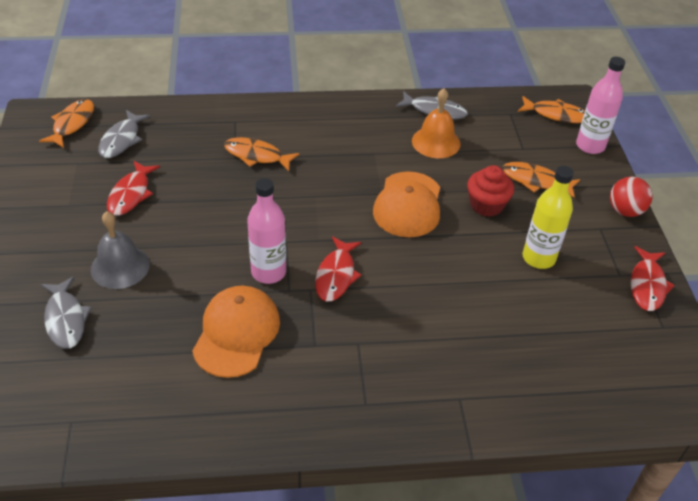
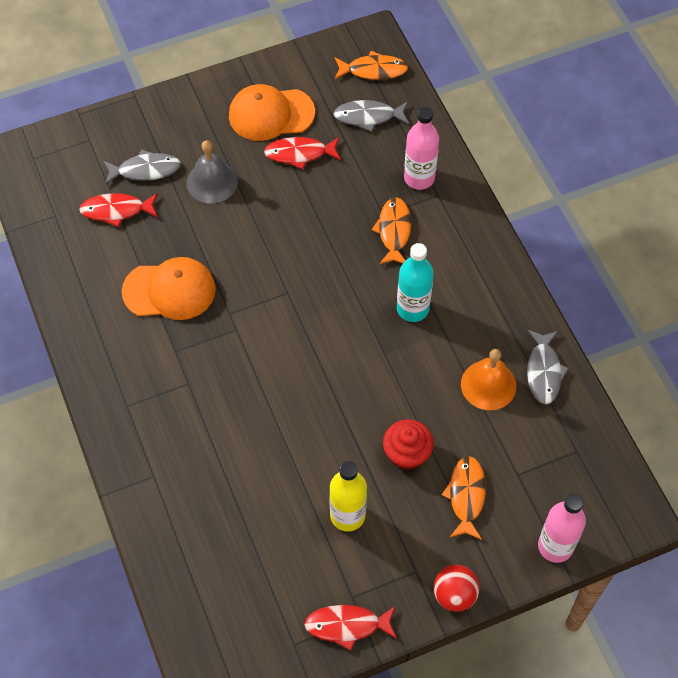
camera: 75 degrees right, 15 degrees up
(65, 319) = (145, 170): grey fish -> grey fish turned 150 degrees counterclockwise
(268, 272) = (245, 291): pink bottle -> pink bottle (419, 178)
(336, 275) = (260, 345): red fish -> red fish (116, 210)
(343, 165) = (412, 309): none -> turquoise bottle
(408, 205) = (377, 381): orange cap -> orange cap (271, 114)
(556, 115) = (598, 501): orange fish -> none

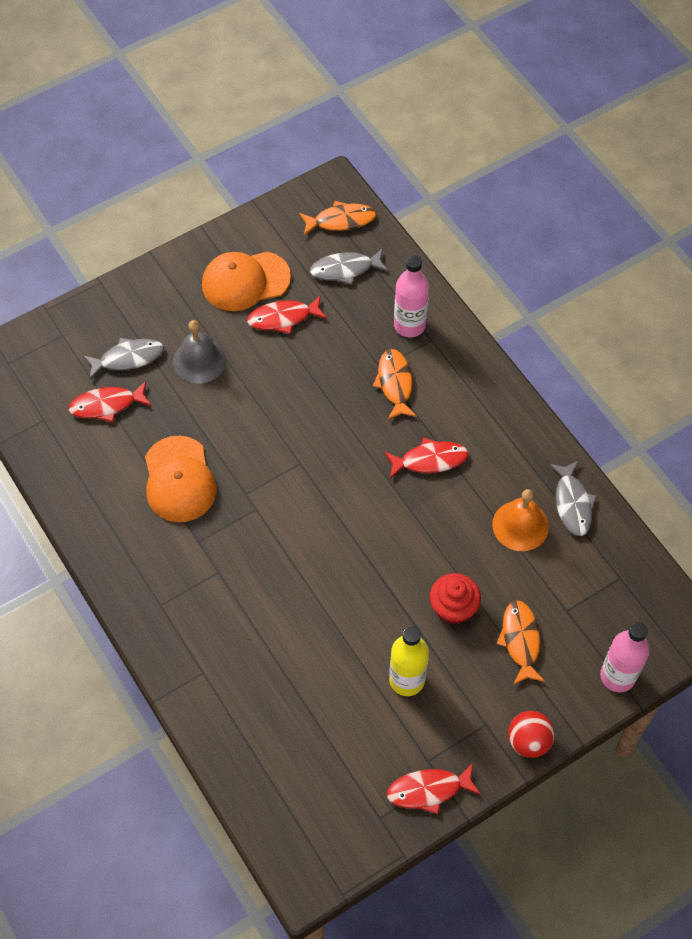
camera: 10 degrees left, 0 degrees up
(169, 290) = (179, 480): orange cap -> orange cap turned 90 degrees clockwise
(412, 309) = (429, 460): turquoise bottle -> red fish

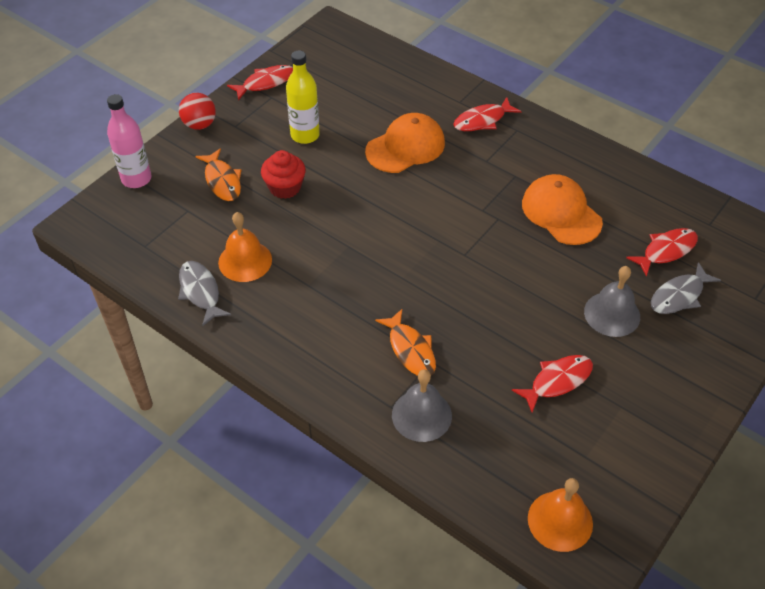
camera: 160 degrees right, 10 degrees down
(245, 281) = (621, 409): orange cap -> orange cap (405, 147)
(341, 220) = (560, 521): orange fish -> orange bell
(345, 269) = (522, 458): grey fish -> none
(409, 325) = (421, 415): pink bottle -> grey bell
(429, 460) = (347, 290): red fish -> red fish (482, 120)

